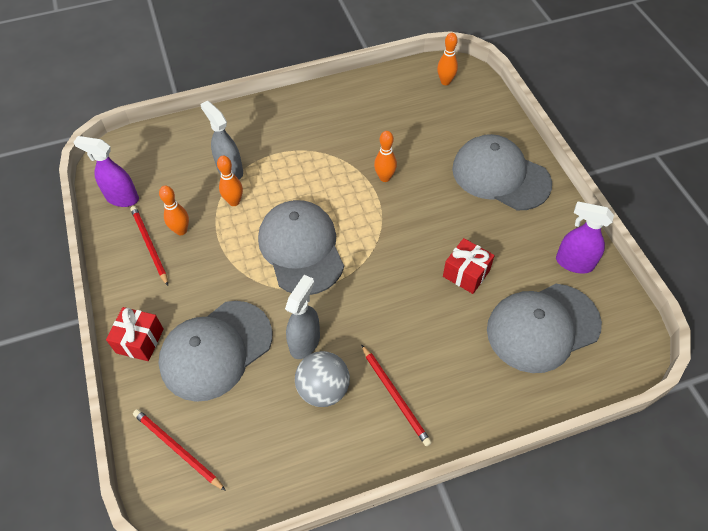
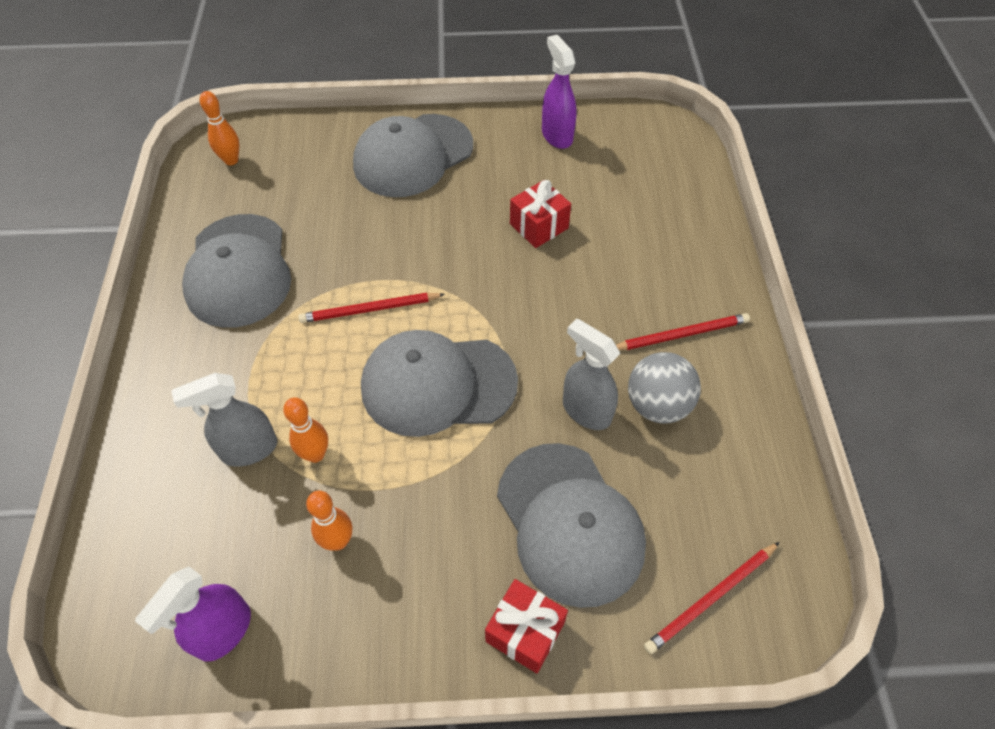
camera: 75 degrees left, 0 degrees up
(149, 245) = (347, 595): red pencil -> red pencil (369, 309)
(384, 178) = (360, 264): orange bowling pin -> none
(542, 327) = (627, 184): grey cap -> grey cap (238, 270)
(573, 263) = (556, 135): purple spray bottle -> purple spray bottle turned 120 degrees clockwise

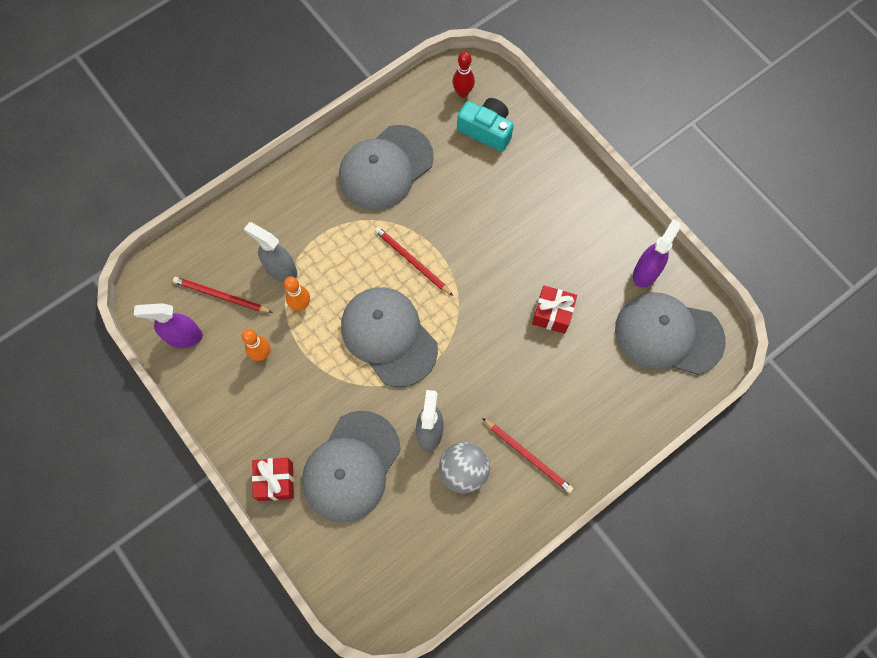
camera: 55 degrees right, 15 degrees up
(231, 160) = (463, 92): orange bowling pin -> red bowling pin
(292, 165) = (486, 130): none -> turquoise camera
(413, 156) = (552, 194): grey cap -> grey cap (668, 335)
(711, 598) = (357, 568): red pencil -> red pencil (221, 296)

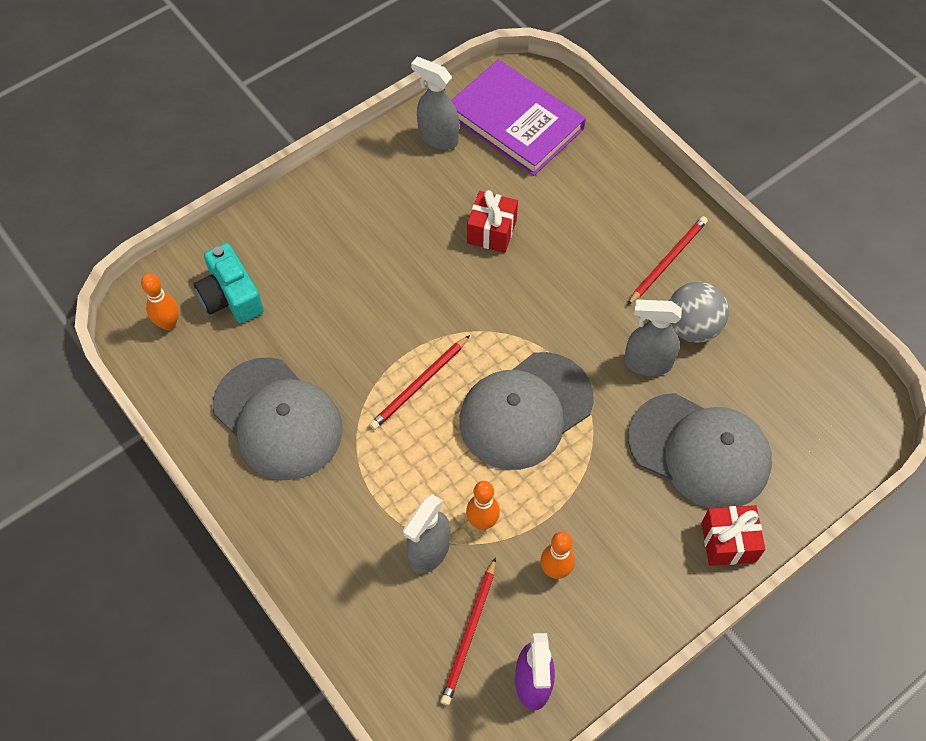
camera: 90 degrees left, 10 degrees down
(463, 92) = (168, 323): red bowling pin -> orange bowling pin
(486, 130) = (231, 296): turquoise camera -> turquoise camera turned 60 degrees counterclockwise
(646, 272) = (437, 137): purple spray bottle -> grey spray bottle
(668, 335) = (515, 122): grey cap -> purple book

